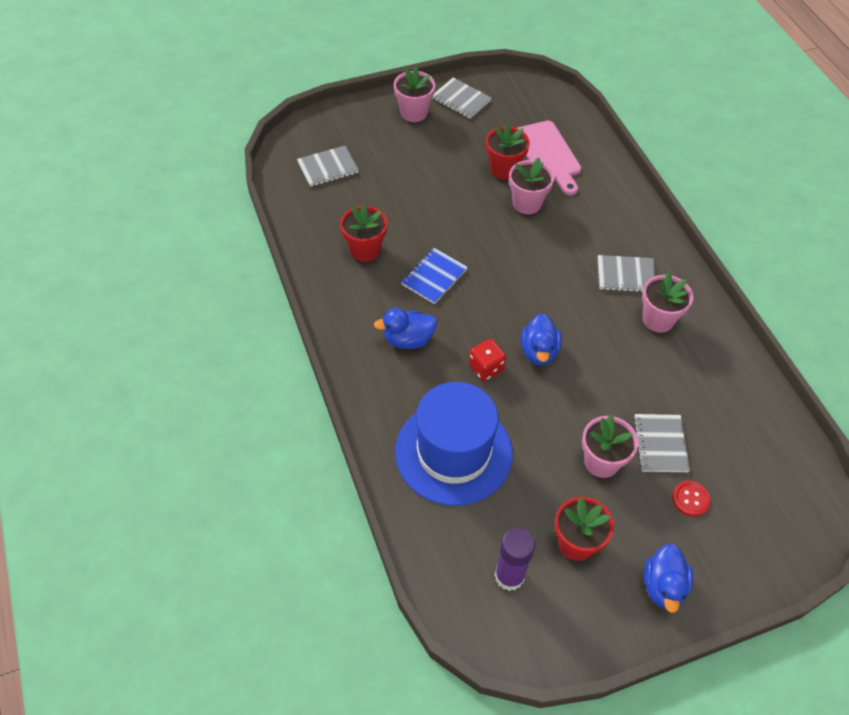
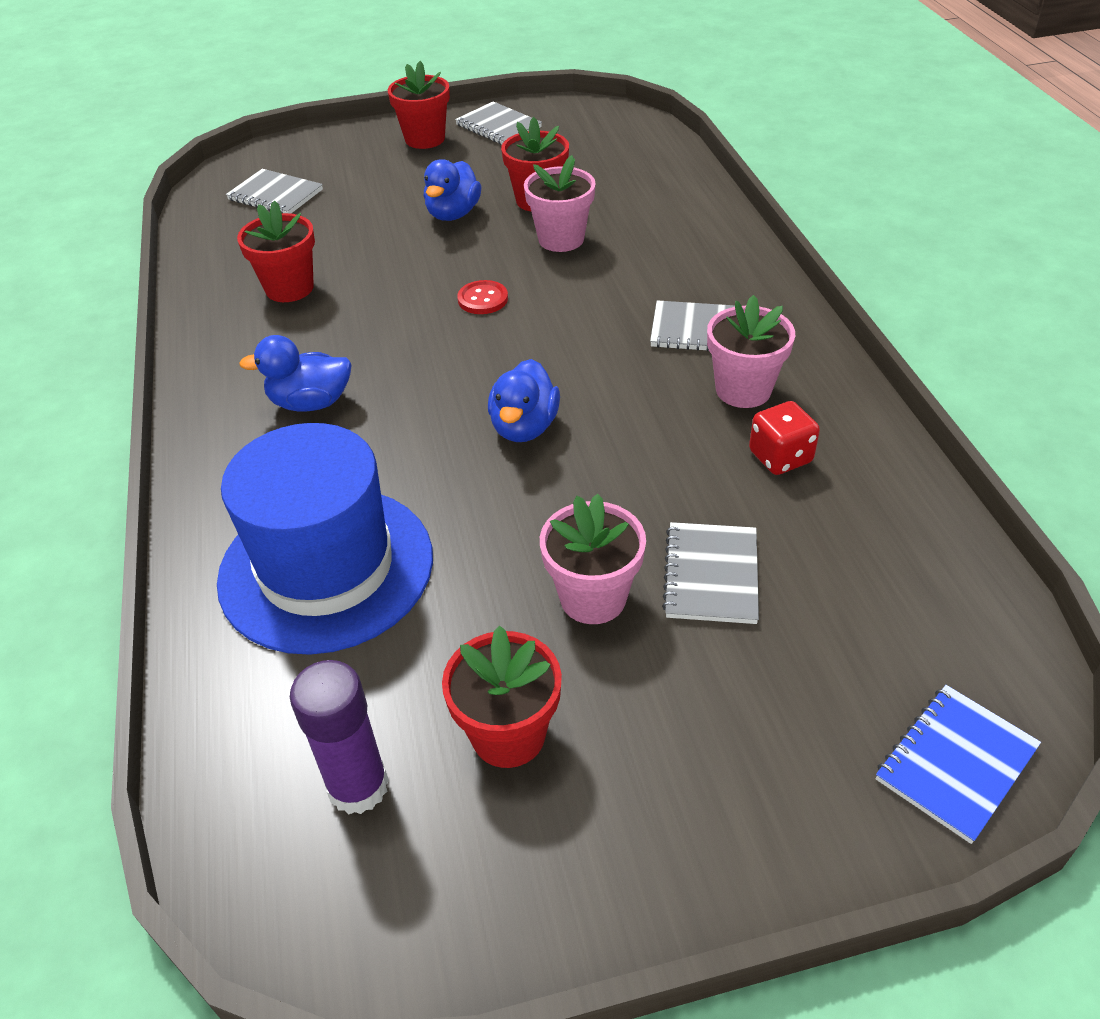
camera: 10 degrees right, 10 degrees down
(328, 168) = (275, 195): grey notebook -> grey notebook turned 45 degrees clockwise
(414, 113) = (425, 139): pink flower pot -> red flower pot
(434, 277) = (384, 324): blue notebook -> blue notebook (955, 763)
(486, 368) = (426, 446): red dice -> red dice (780, 457)
(548, 155) = (611, 185): pink cutting board -> none
(663, 586) = (668, 831): blue duck -> blue duck (453, 214)
(690, 499) = (753, 671): red button -> red button (483, 299)

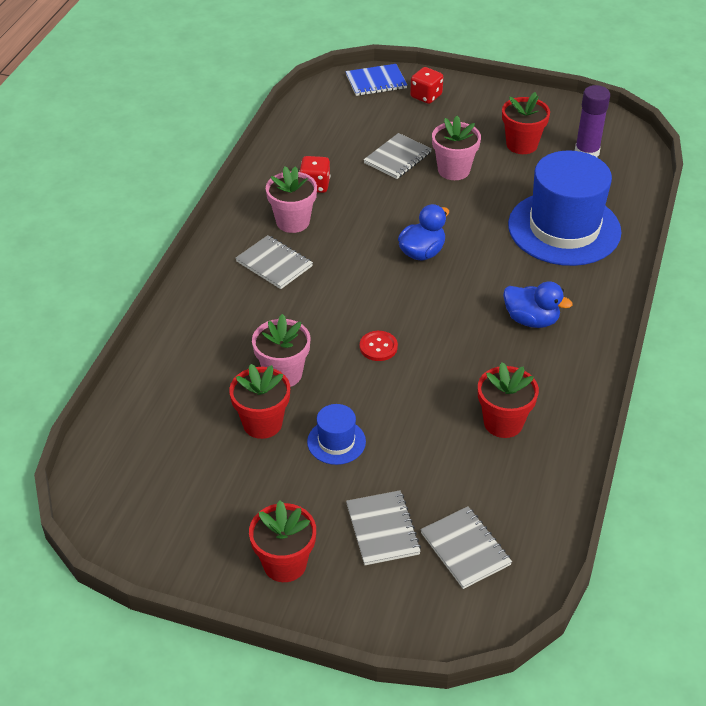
camera: 150 degrees left, 0 degrees up
(453, 214) = (336, 442): blue duck -> blue hat
(498, 126) = (206, 546): grey notebook -> grey notebook (382, 529)
(812, 777) = (426, 96): none -> red dice

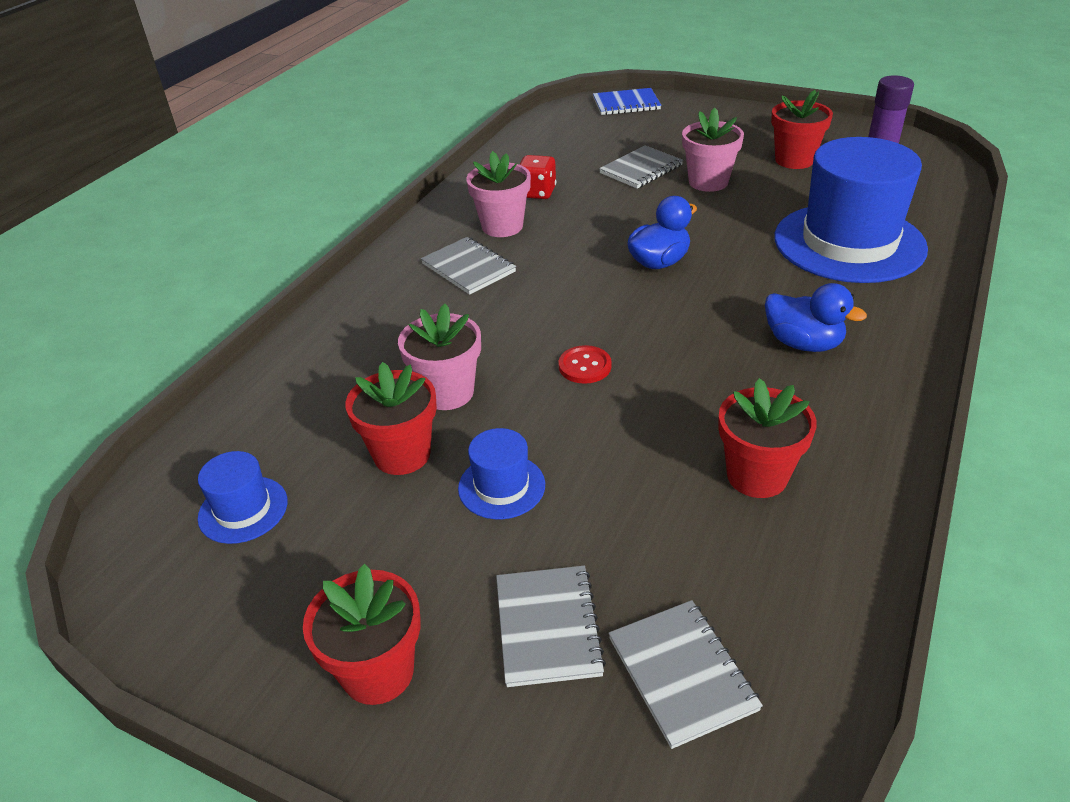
camera: 10 degrees right, 5 degrees down
(163, 470) = (243, 509): none -> blue hat
(426, 96) = (682, 116): red dice -> none

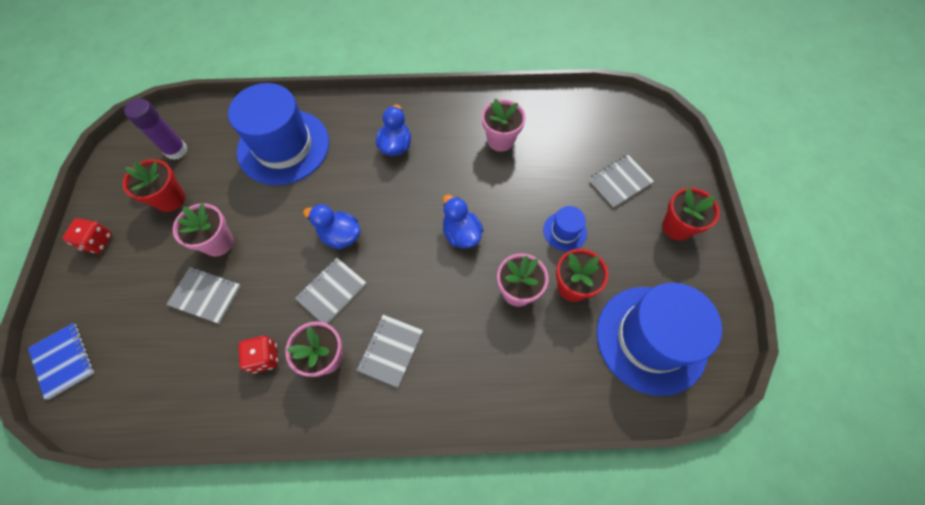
camera: 120 degrees left, 25 degrees up
(243, 509) = (651, 339): blue hat -> blue hat, size x2.27
(585, 366) = (461, 234): red button -> blue duck
(682, 673) = (609, 136): grey notebook -> grey notebook (331, 291)
(756, 121) = (97, 241): none -> red dice
(757, 476) = (500, 140): red flower pot -> pink flower pot

